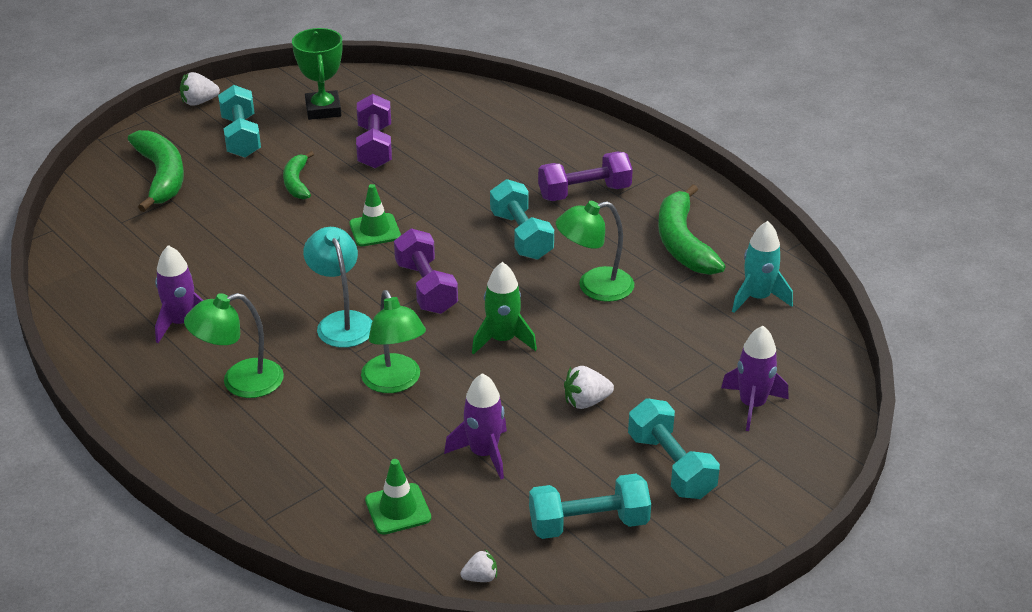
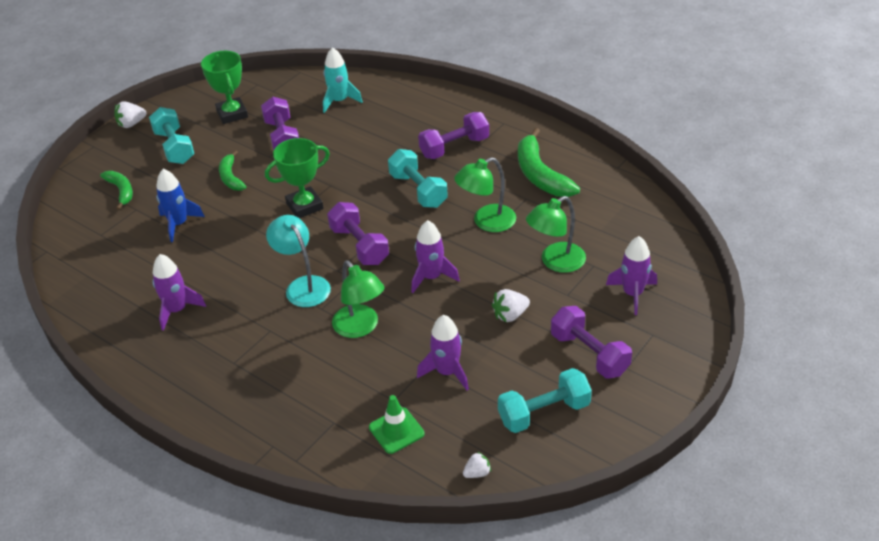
camera: 10 degrees left, 5 degrees up
(161, 176) = (121, 191): green banana -> green banana, size x0.58
(217, 225) = (179, 224): none -> blue rocket
(240, 382) = (240, 350): green lamp -> green lamp (555, 262)
(375, 230) = (304, 206): green traffic cone -> green trophy
(503, 340) = (431, 277): green rocket -> purple rocket
(671, 466) = (589, 354): turquoise dumbbell -> purple dumbbell
(757, 298) = (609, 208): turquoise rocket -> turquoise rocket (339, 101)

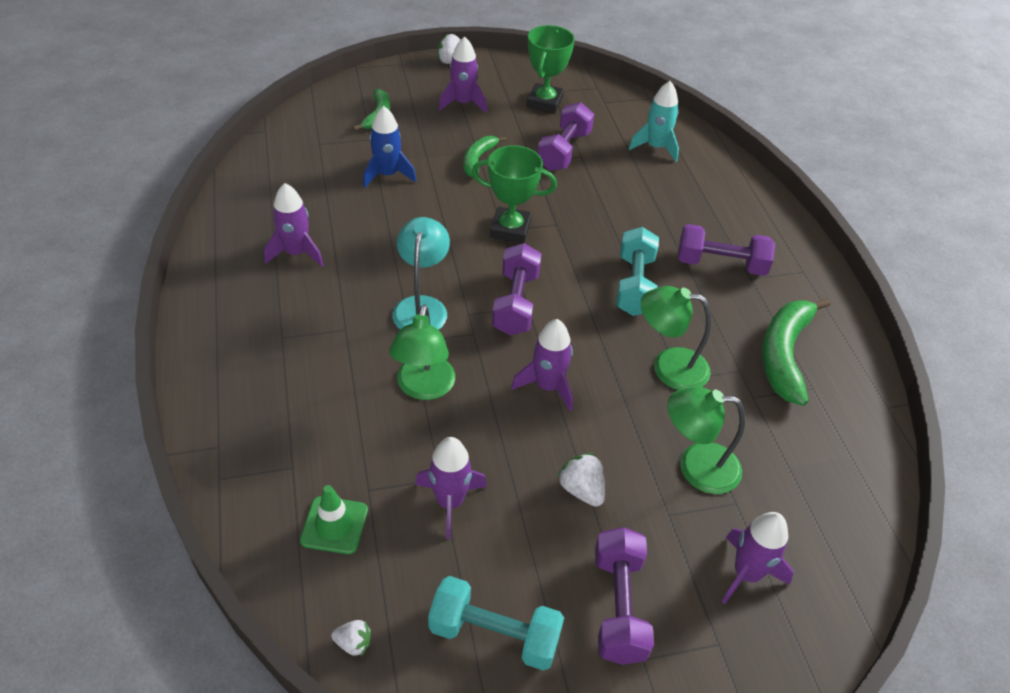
camera: 35 degrees right, 5 degrees up
(174, 147) = (463, 103): turquoise dumbbell -> purple rocket
(510, 315) = (581, 490): white strawberry -> white strawberry turned 45 degrees clockwise

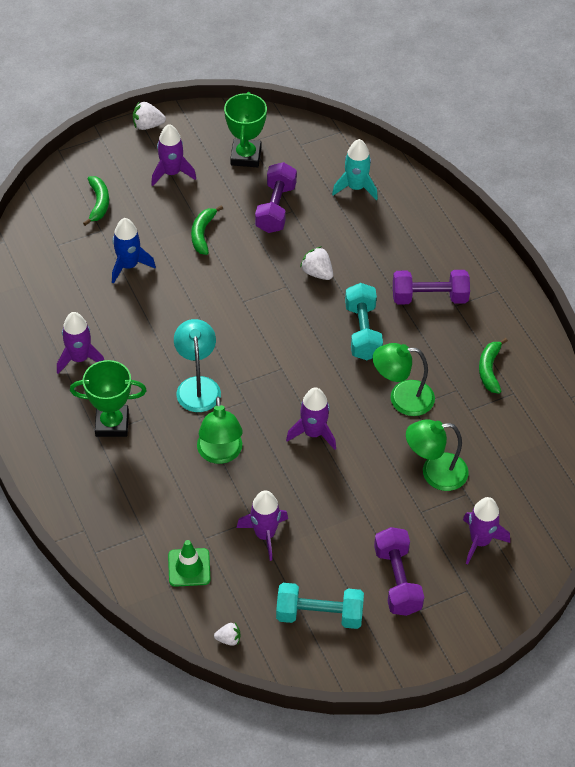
camera: 10 degrees left, 5 degrees up
(510, 229) = (249, 299): green trophy -> green trophy (112, 424)
(515, 303) = (271, 367): purple dumbbell -> none
(581, 490) = (356, 507): white strawberry -> white strawberry (317, 273)
(784, 355) = (489, 369): green banana -> green banana, size x0.58

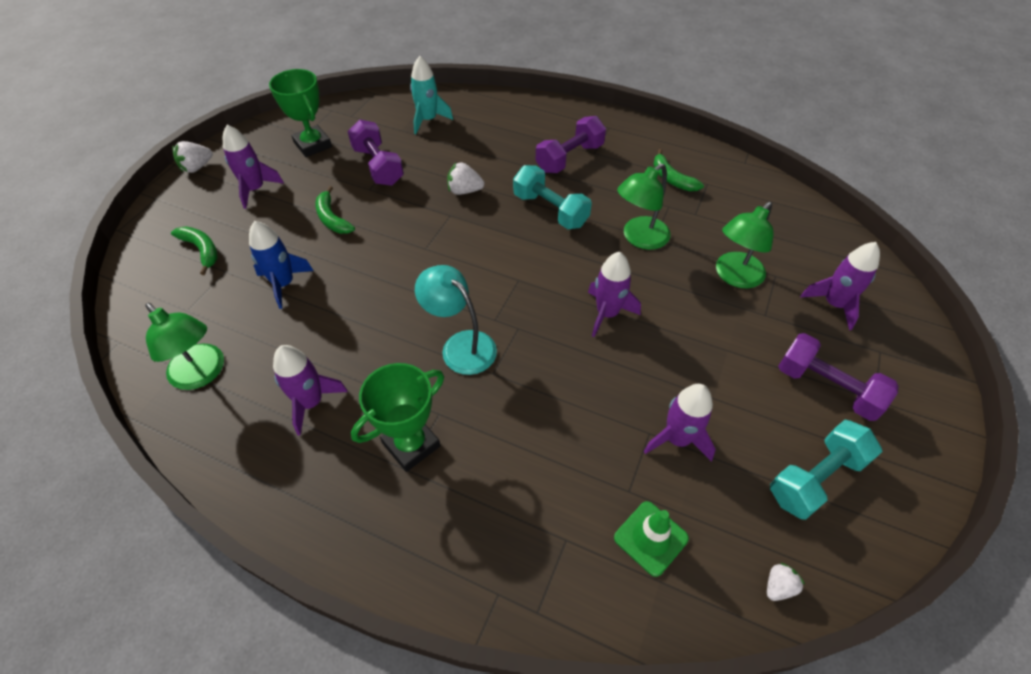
camera: 40 degrees left, 0 degrees up
(220, 454) = (549, 393): green lamp -> green lamp (202, 374)

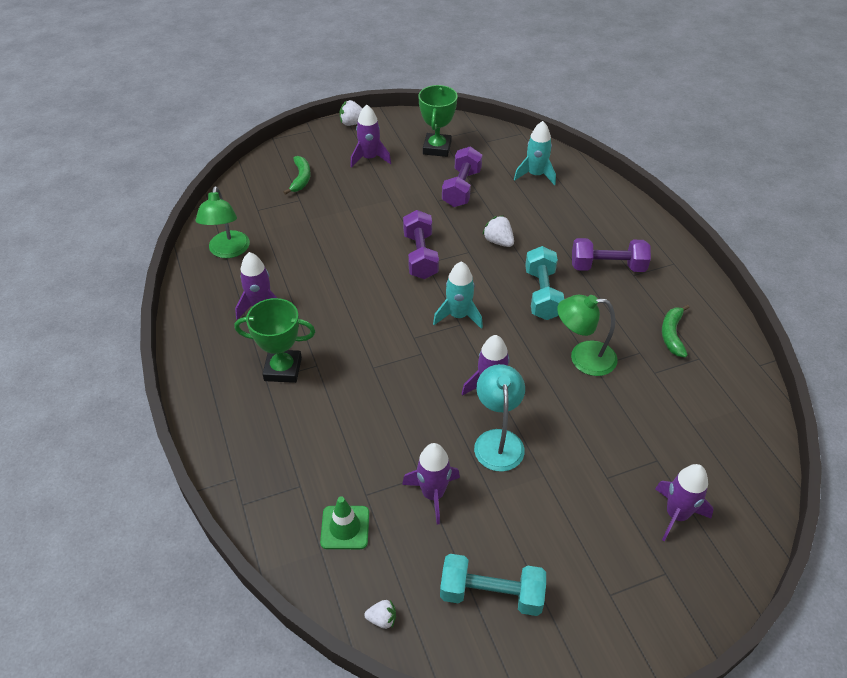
camera: 45 degrees right, 5 degrees down
(284, 284) = (321, 229): blue rocket -> none
(332, 218) = (392, 206): green banana -> none
(460, 345) = (374, 337): turquoise lamp -> turquoise lamp (498, 440)
(508, 273) = (458, 316): none -> turquoise rocket
(734, 276) = (621, 436): green lamp -> none
(826, 388) = (583, 556): purple dumbbell -> purple dumbbell (420, 256)

